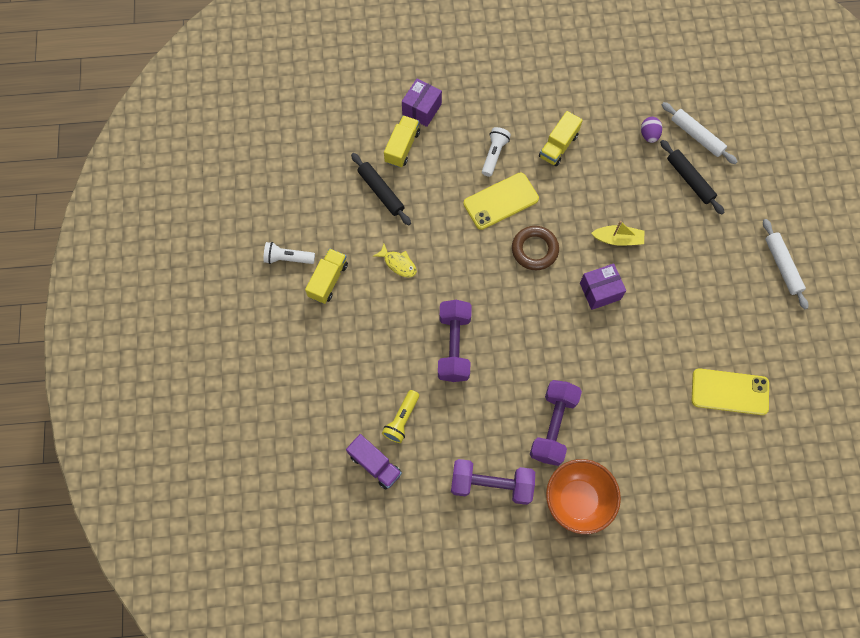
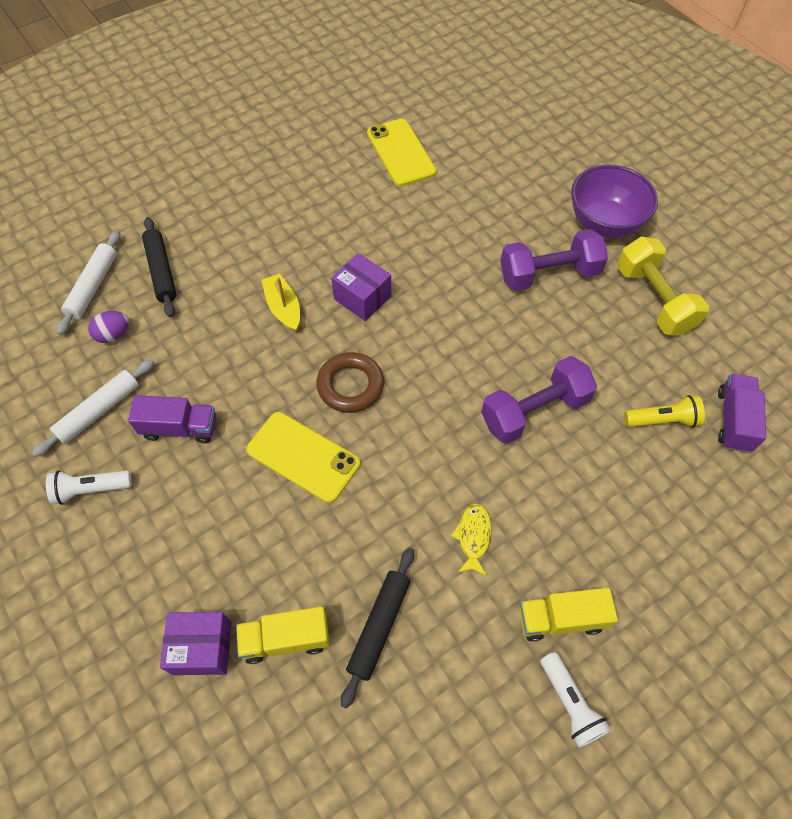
camera: 120 degrees left, 10 degrees down
(491, 484) = (653, 300): purple dumbbell -> yellow dumbbell
(494, 154) = (233, 501): white flashlight -> white flashlight (91, 489)
(558, 146) = (180, 428): yellow truck -> purple truck
(578, 500) = (604, 223): orange bowl -> purple bowl
(689, 180) = (161, 271): black rolling pin -> black rolling pin turned 45 degrees counterclockwise
(782, 266) = (231, 159): white rolling pin -> white rolling pin (99, 411)

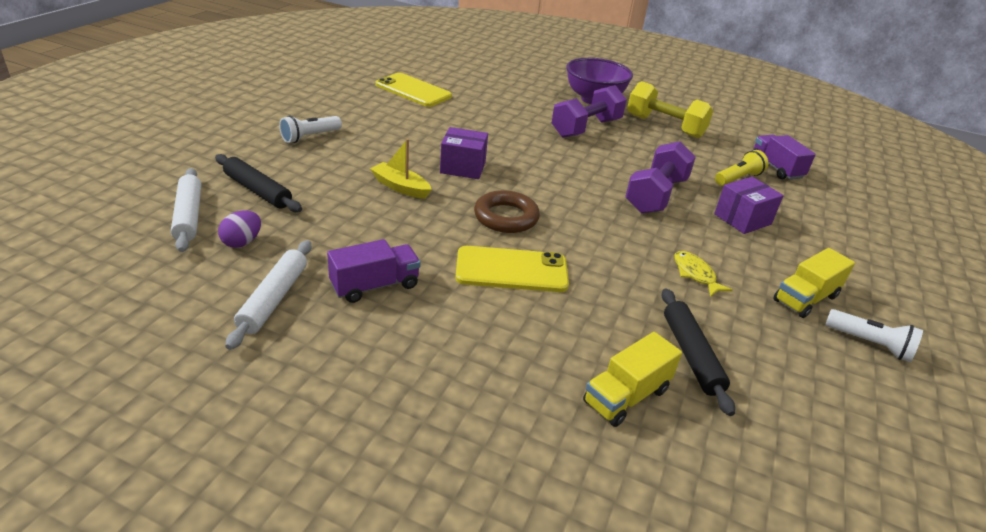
camera: 35 degrees left, 25 degrees down
(91, 489) = (317, 360): white flashlight -> white flashlight (310, 137)
(202, 648) = (557, 437): purple box -> purple box (742, 219)

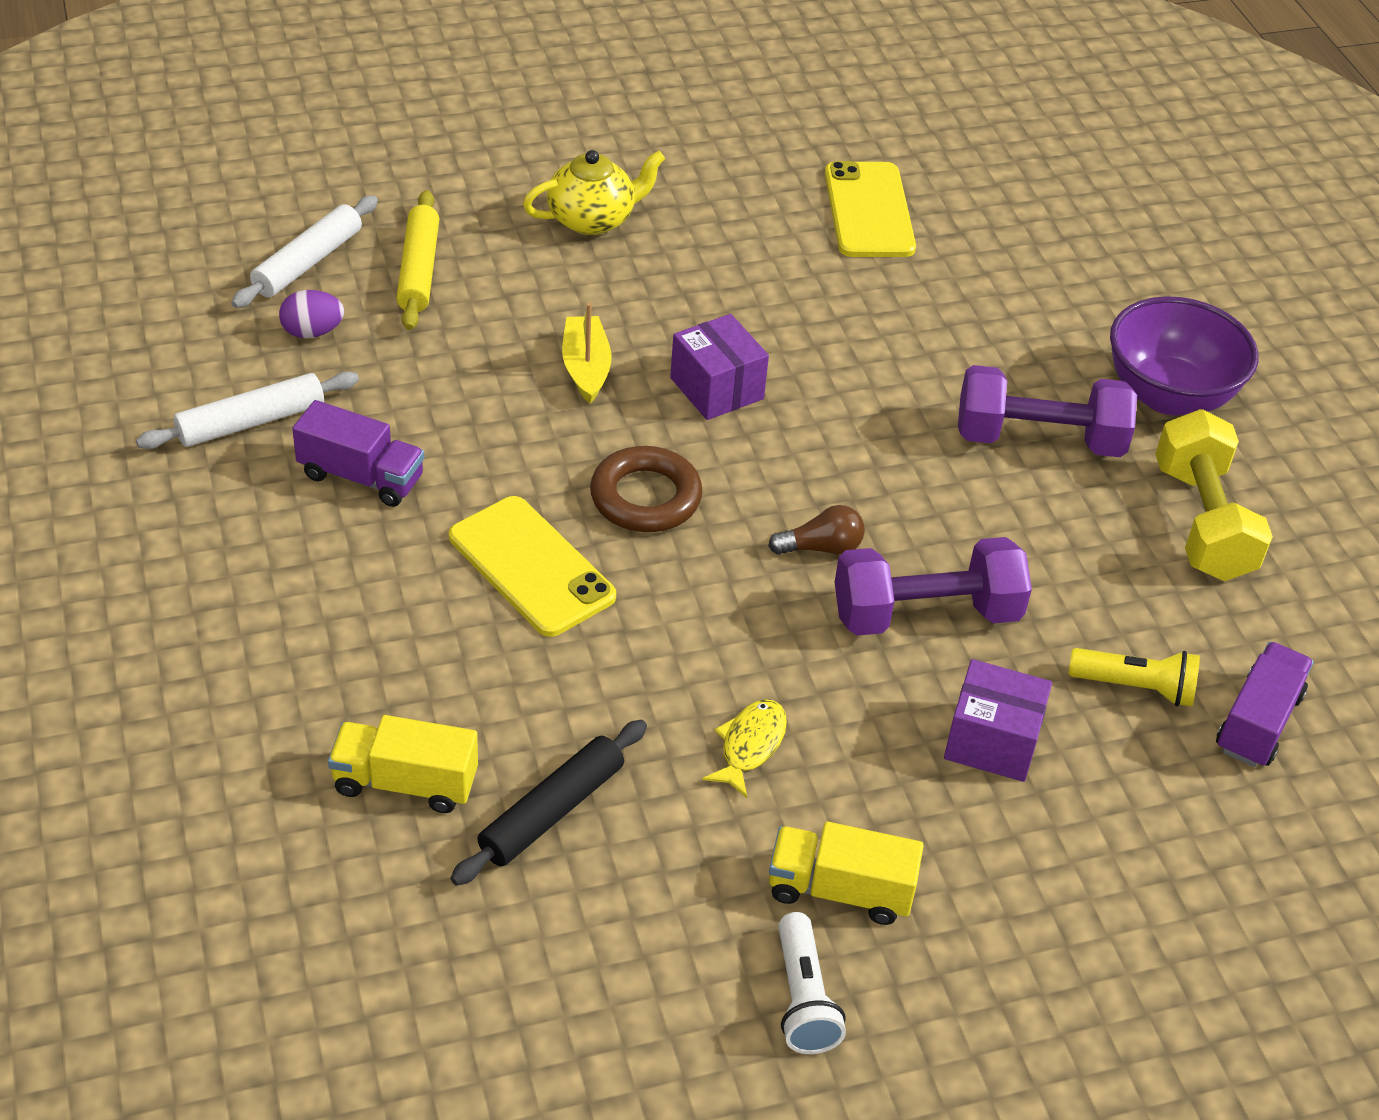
camera: 50 degrees right, 10 degrees up
(258, 190) = (419, 270): black rolling pin -> yellow rolling pin
(310, 137) = (592, 219): white flashlight -> yellow teapot
(591, 196) = (821, 548): none -> brown light bulb

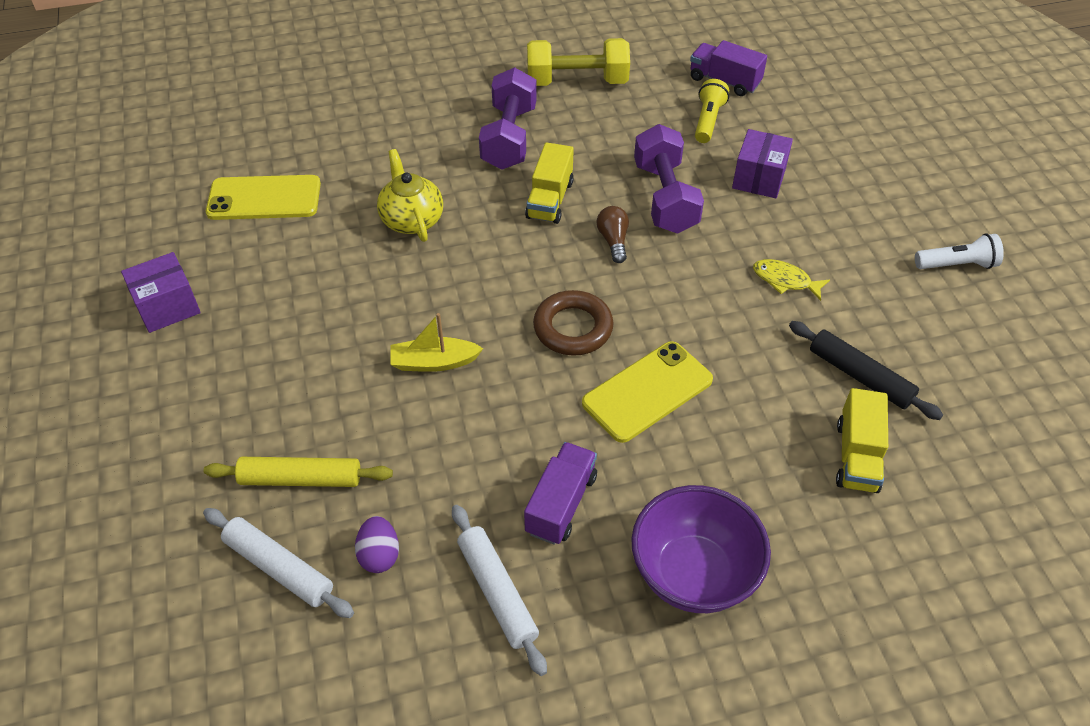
camera: 85 degrees left, 5 degrees up
(592, 219) = (248, 359): yellow teapot -> yellow teapot (412, 219)
(716, 388) = (459, 287): purple box -> purple box (167, 306)
(840, 890) = (880, 246): yellow truck -> yellow truck (550, 200)
(1168, 395) = (468, 81): purple bowl -> purple bowl (693, 574)

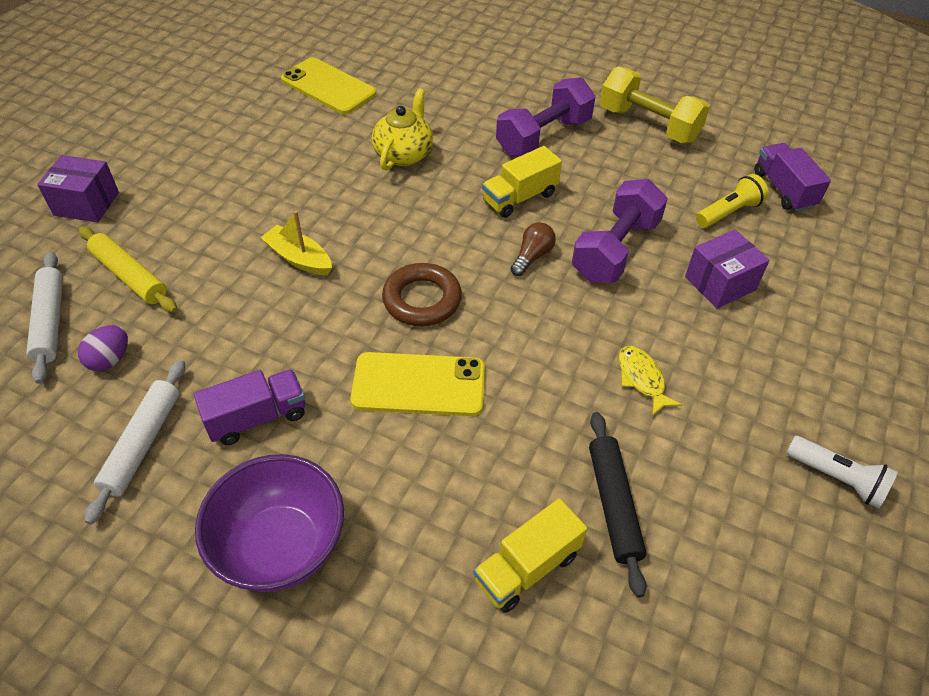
camera: 40 degrees right, 0 degrees up
(167, 306) = (193, 120): purple box -> purple box (86, 204)

